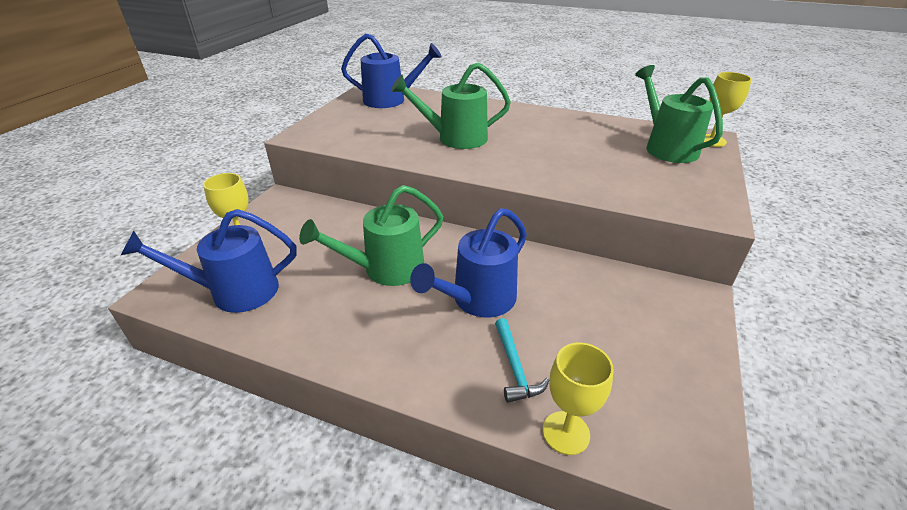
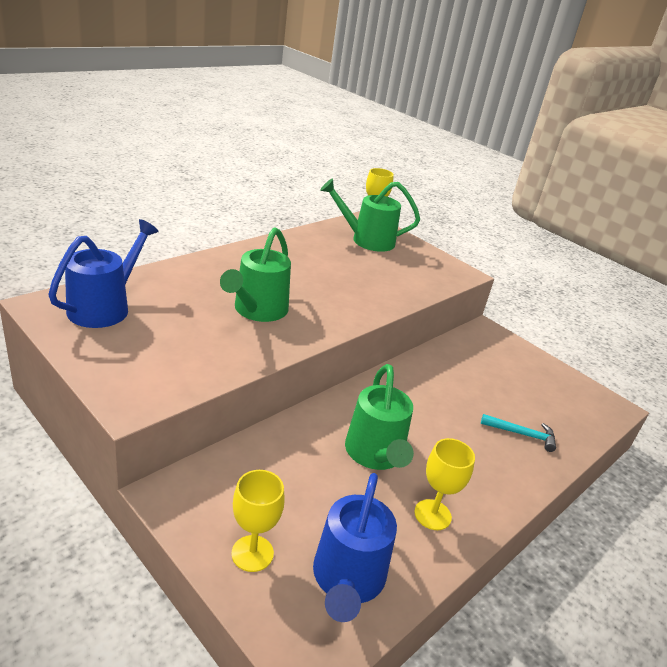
camera: 70 degrees left, 5 degrees down
(477, 300) = (446, 420): blue watering can -> none
(566, 433) = (580, 439): yellow goblet -> yellow goblet (432, 515)

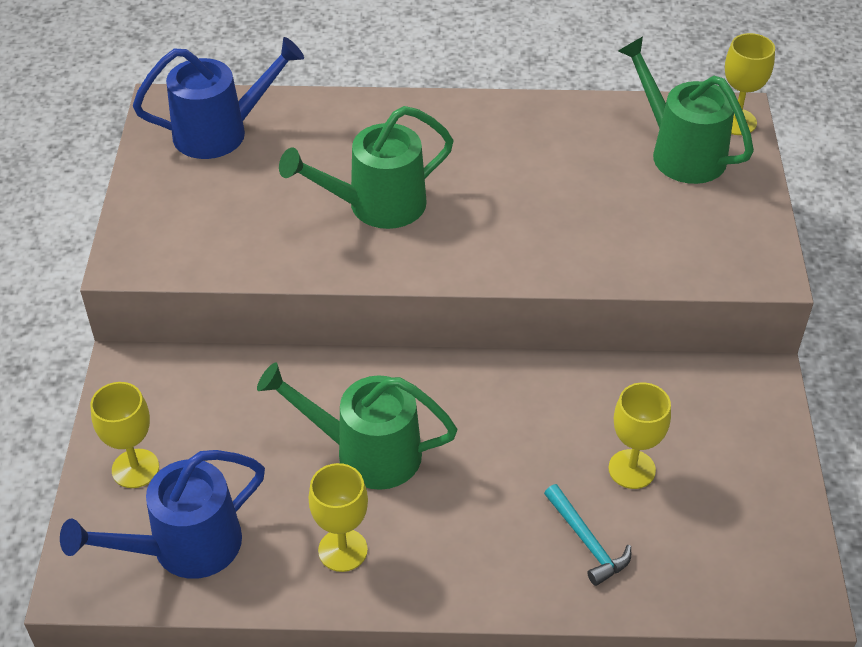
camera: 50 degrees right, 15 degrees up
(375, 455) = (365, 452): green watering can -> green watering can turned 60 degrees clockwise
(494, 392) = (631, 469): none -> yellow goblet

